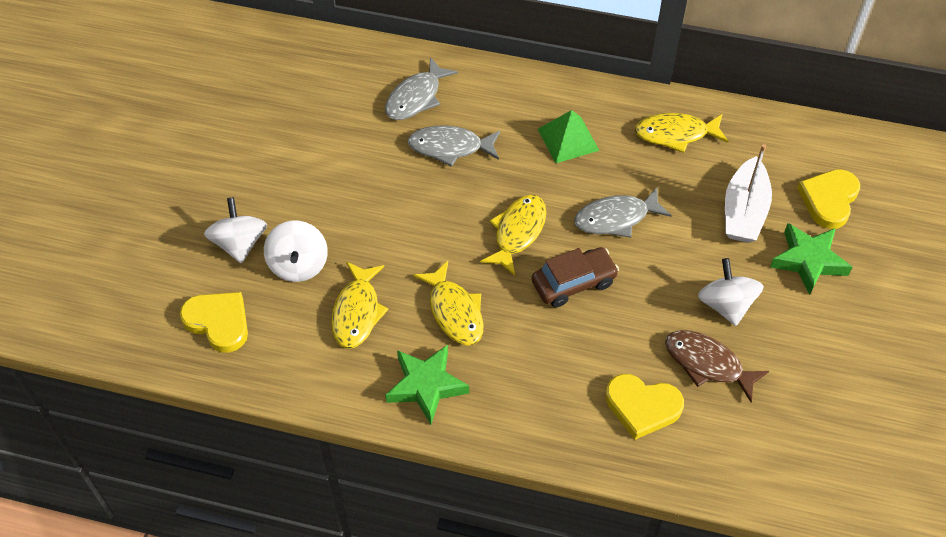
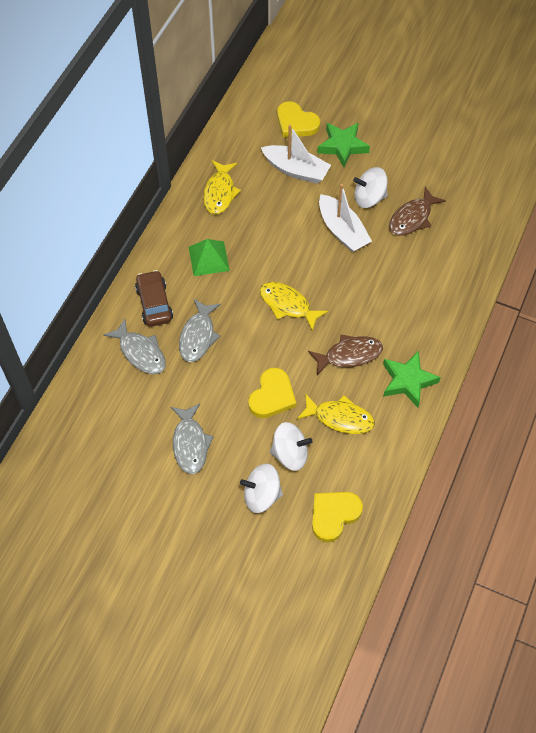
camera: 80 degrees left, 5 degrees up
(454, 311) = (349, 355): yellow fish -> brown fish
(573, 283) = (337, 279): brown car -> brown car (154, 304)
(616, 218) = (287, 243): grey fish -> grey fish (190, 443)
(642, 407) = (439, 259): yellow heart -> yellow heart (272, 396)
(657, 279) = (342, 231): none -> white boat

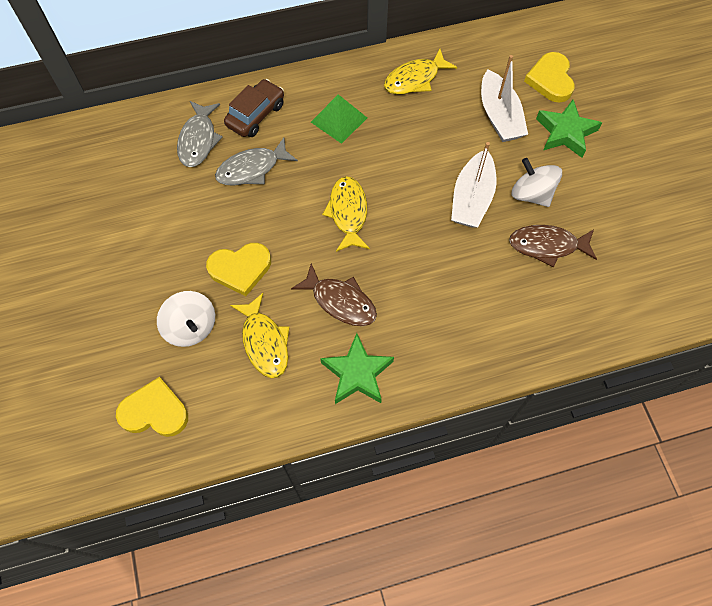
camera: 50 degrees right, 5 degrees up
(190, 443) = (138, 240): grey fish -> none
(261, 495) = (129, 334): white spinning top -> none

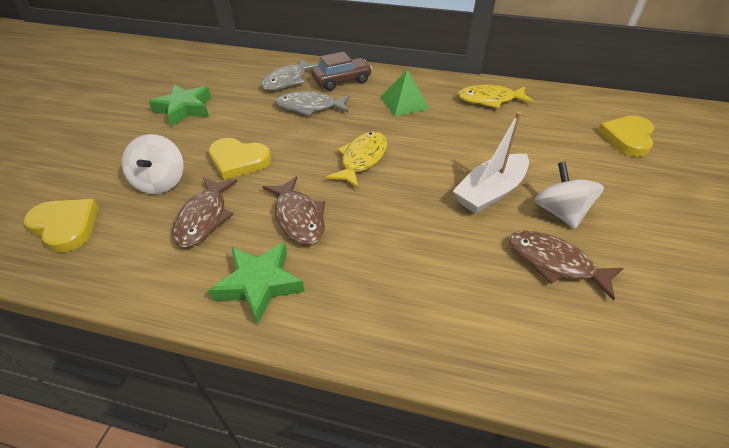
camera: 30 degrees right, 20 degrees down
(264, 342) = (204, 218): yellow fish -> brown fish
(499, 116) = (557, 145): white boat -> none
(565, 132) = (626, 179): green star -> green star (184, 109)

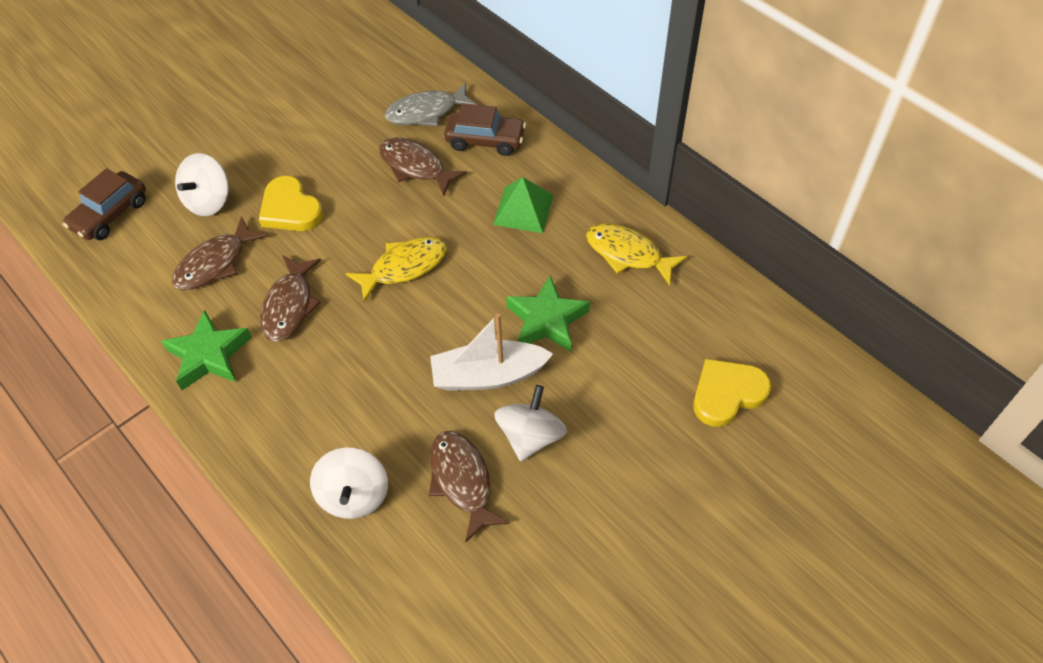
camera: 35 degrees right, 10 degrees up
(66, 226) = (110, 214): yellow heart -> brown car
(184, 109) = (292, 109): green star -> green star (546, 320)
(310, 107) = (415, 166): grey fish -> brown fish
(493, 320) = (354, 495): none -> white spinning top

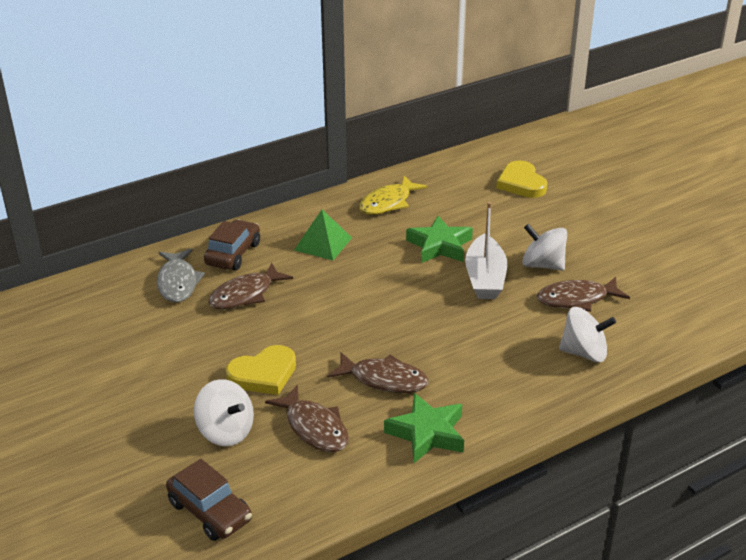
camera: 80 degrees left, 20 degrees down
(404, 267) = (362, 310): yellow fish -> none

